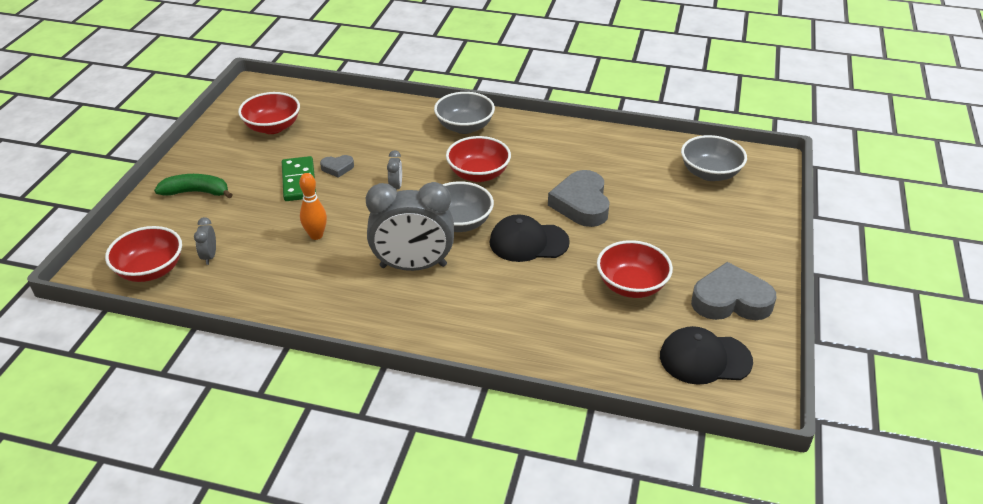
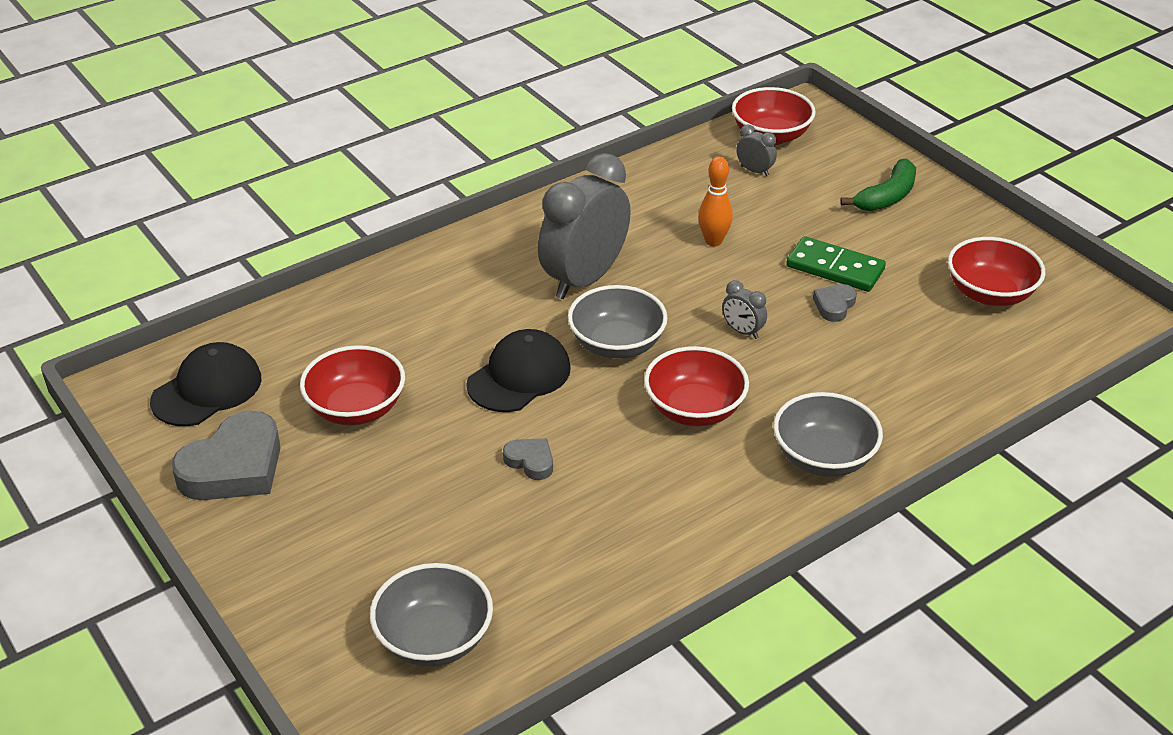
camera: 130 degrees right, 0 degrees up
(581, 204) = (530, 461): grey heart -> grey heart, size x0.49

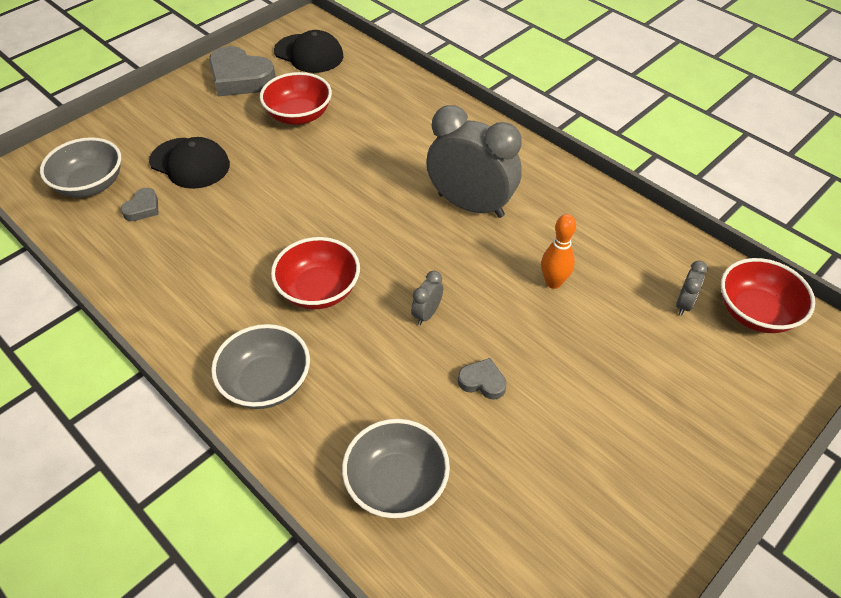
camera: 80 degrees right, 10 degrees up
(519, 376) = (344, 186): black cap -> black cap (190, 163)
(530, 461) = (252, 204): grey heart -> grey heart (143, 208)
(617, 344) = (391, 234): grey bowl -> grey bowl (396, 483)
(835, 268) = (543, 380): green domino -> none
(887, 197) = (691, 423): green banana -> none
(989, 293) = (544, 529): red bowl -> none

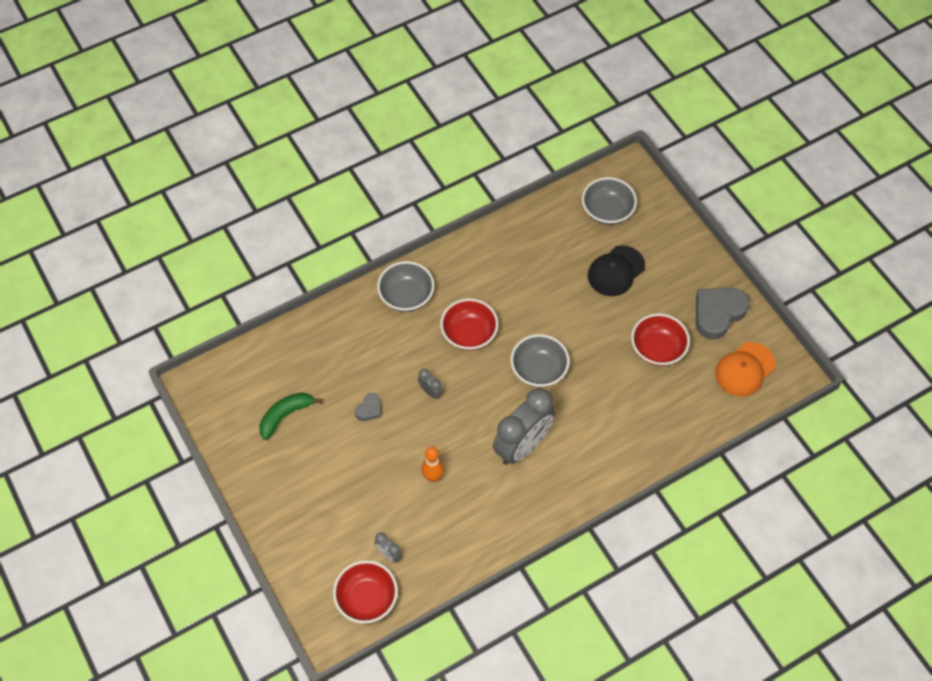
camera: 105 degrees right, 10 degrees up
(143, 208) = (575, 241): grey heart -> none
(309, 54) = (744, 369): black cap -> orange cap
(396, 483) = (320, 349): grey bowl -> grey bowl (539, 370)
(539, 500) = (285, 415): none -> green banana

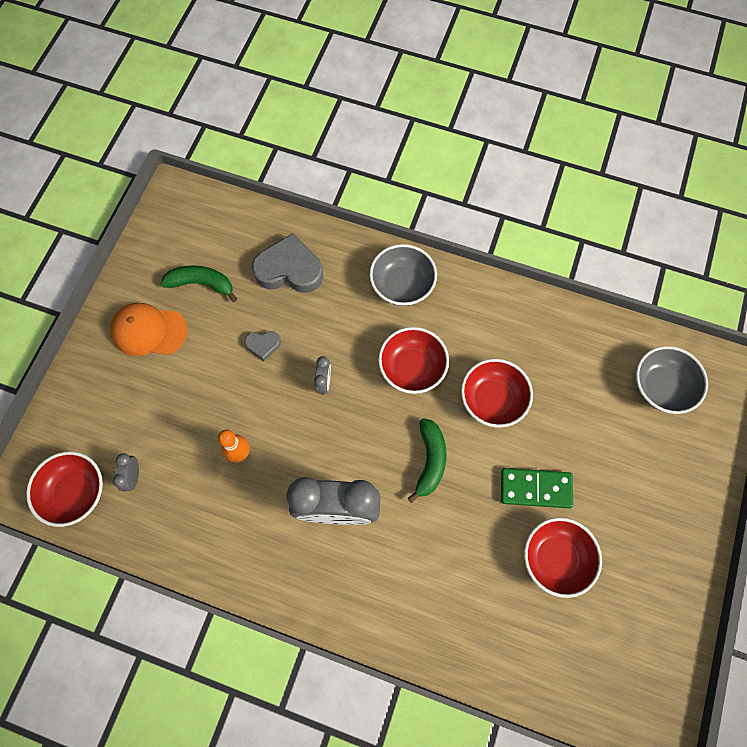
camera: 50 degrees right, 10 degrees up
(532, 305) = (492, 400): none -> red bowl
(539, 370) = (430, 460): grey bowl -> green banana
(607, 326) = (535, 488): none -> green domino
(616, 271) = (603, 448): black cap -> none
(718, 313) = (653, 589): grey heart -> grey heart (289, 270)
(744, 369) = (615, 671): orange cap -> orange cap (149, 331)

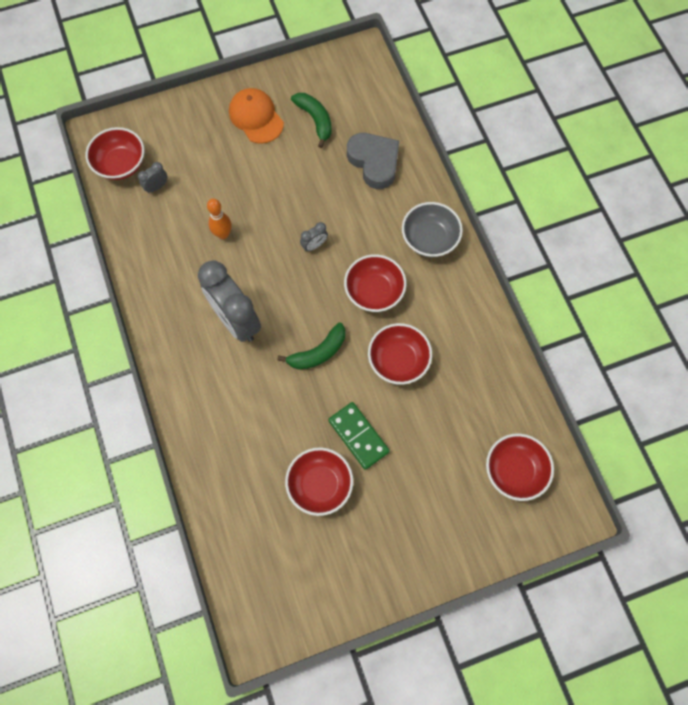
camera: 50 degrees right, 0 degrees up
(263, 345) = (306, 189): grey heart -> none
(661, 387) = (514, 471): grey bowl -> red bowl

